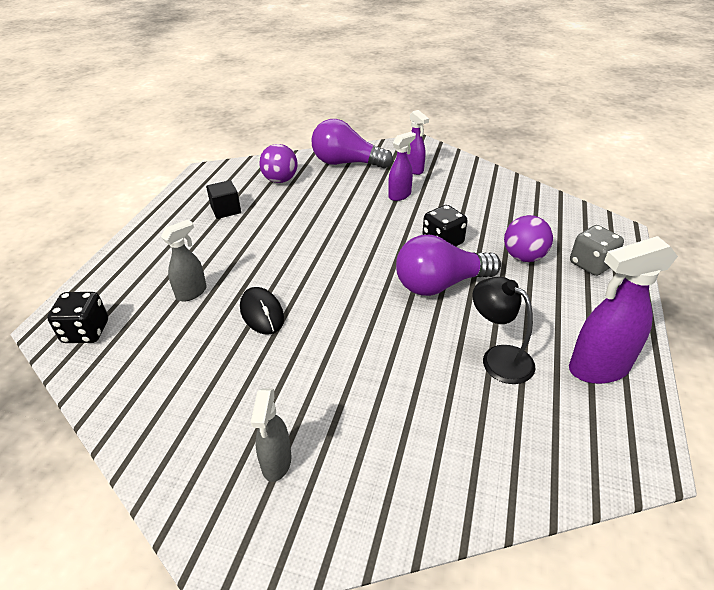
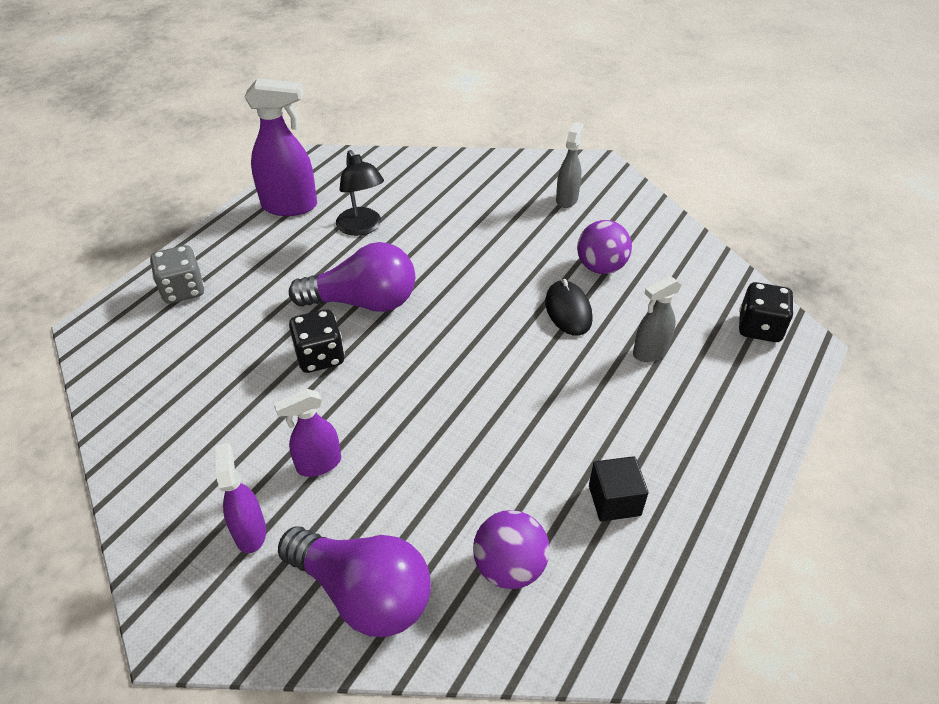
camera: 165 degrees left, 5 degrees up
(523, 257) = (244, 315): purple ball -> purple ball (601, 267)

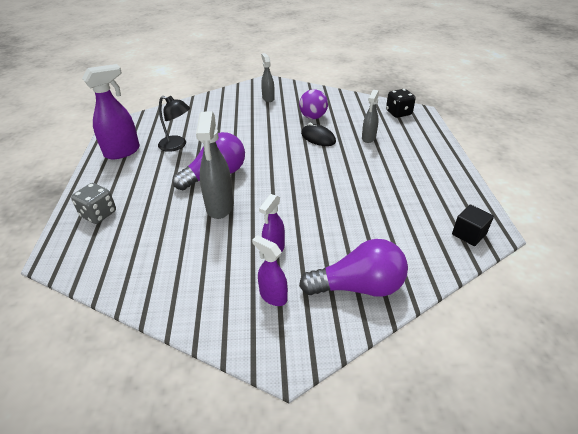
camera: 35 degrees left, 5 degrees down
(320, 357) = (220, 206): black dice -> grey spray bottle
(509, 567) = (406, 240): purple ball -> none
(614, 500) = (417, 194): black cube -> black cube (469, 234)

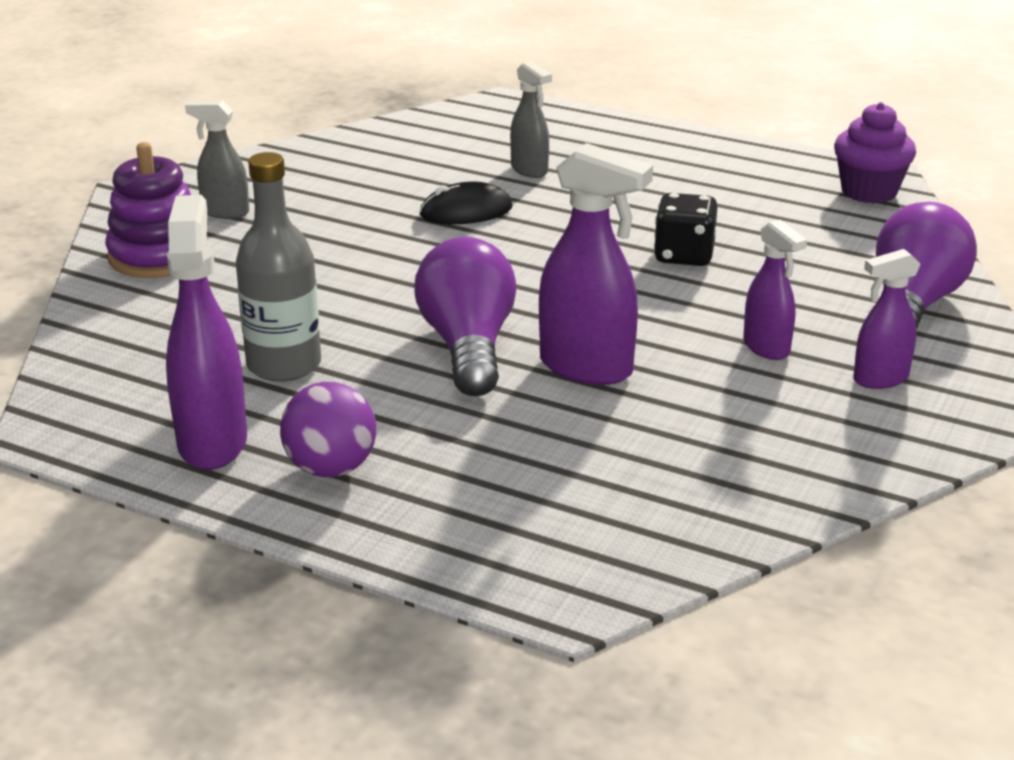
camera: 60 degrees left, 10 degrees down
(98, 214) = (458, 517): grey dice -> none
(177, 145) = (284, 365): black lamp -> grey bottle
(220, 206) = (587, 368): grey spray bottle -> purple spray bottle
(229, 100) = (158, 256): none -> purple stacking toy
(313, 117) = (380, 192): purple ball -> purple ball (331, 468)
(398, 113) = (480, 119): black dice -> black dice (684, 255)
(469, 234) = (869, 192): black cube -> purple cupcake

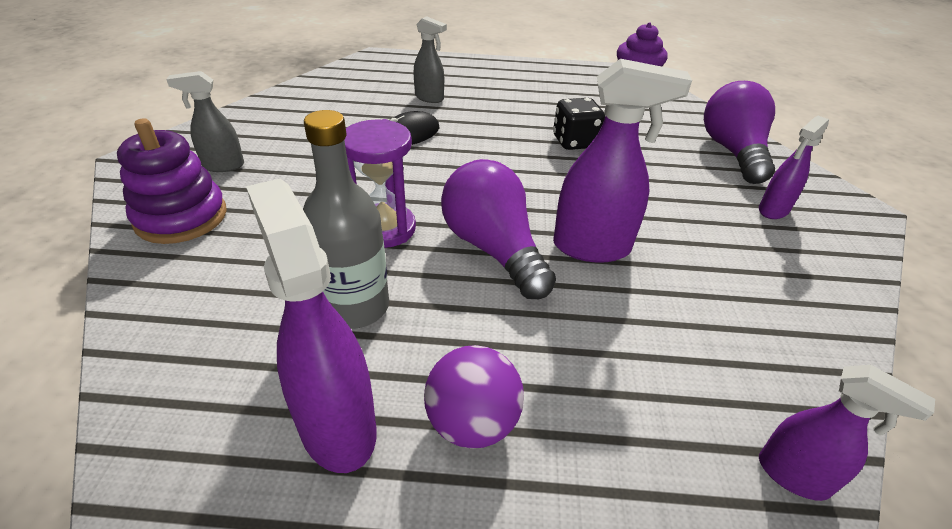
camera: 25 degrees left, 10 degrees up
(361, 305) = (384, 228): none -> purple hourglass
(766, 348) = (687, 202): purple spray bottle -> purple spray bottle (793, 476)

